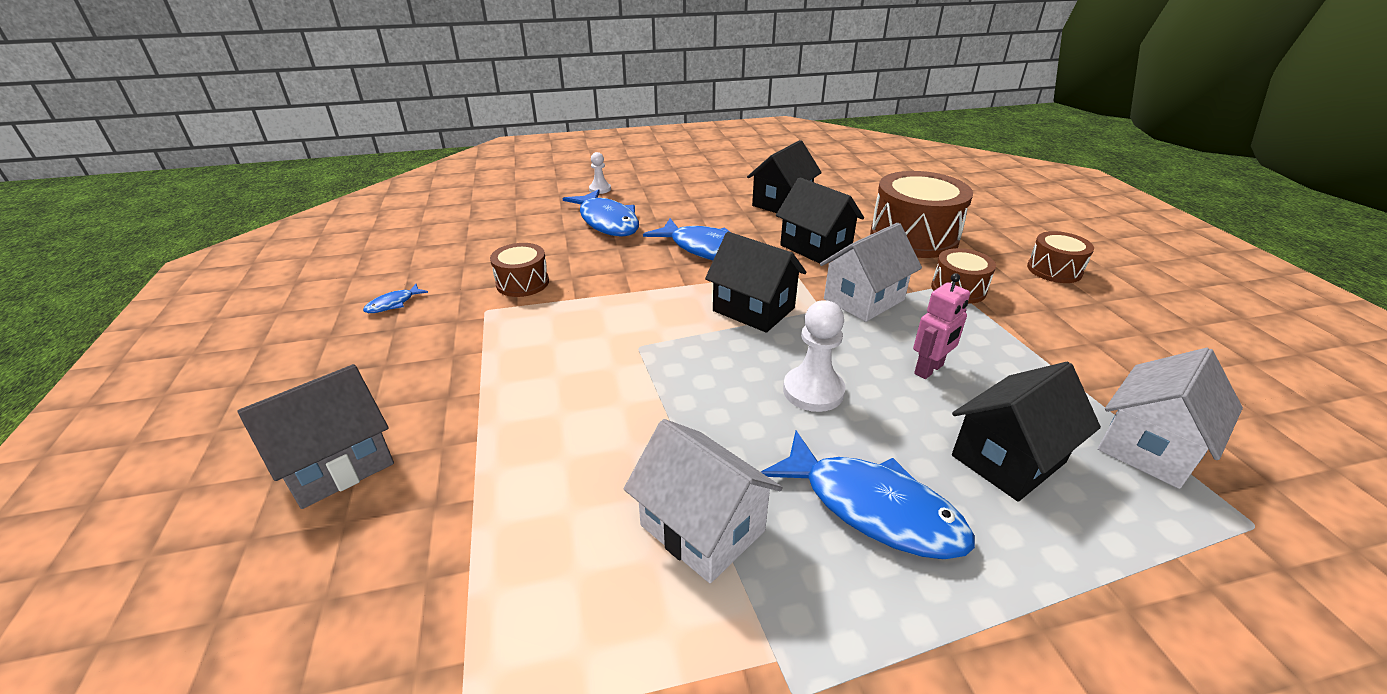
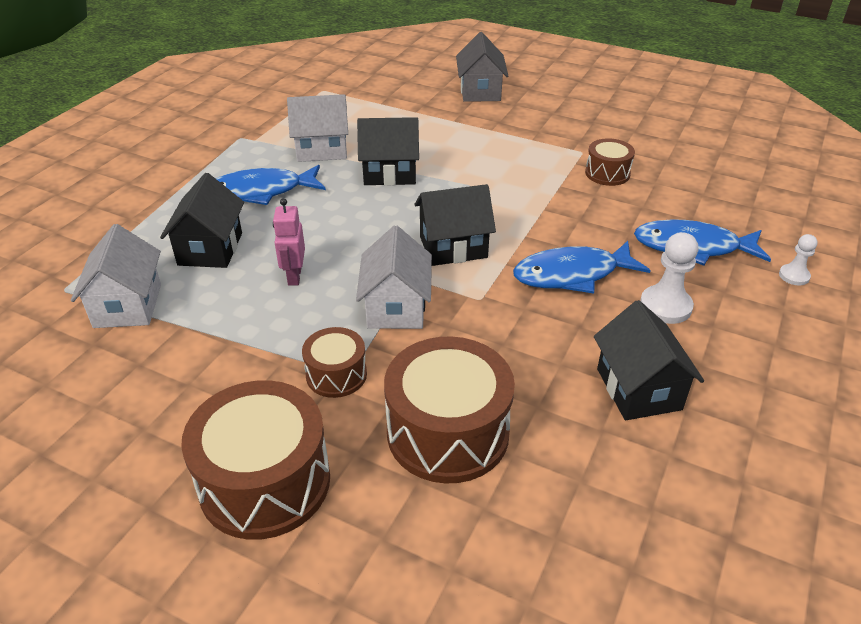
camera: 130 degrees right, 5 degrees up
(393, 304) = (626, 127): blue fish -> none
(813, 391) = (346, 221): white pawn -> white pawn (665, 306)
(815, 247) = (507, 341): black house -> black house (390, 173)
(1054, 270) = (265, 482): brown drum -> brown drum, size x1.87

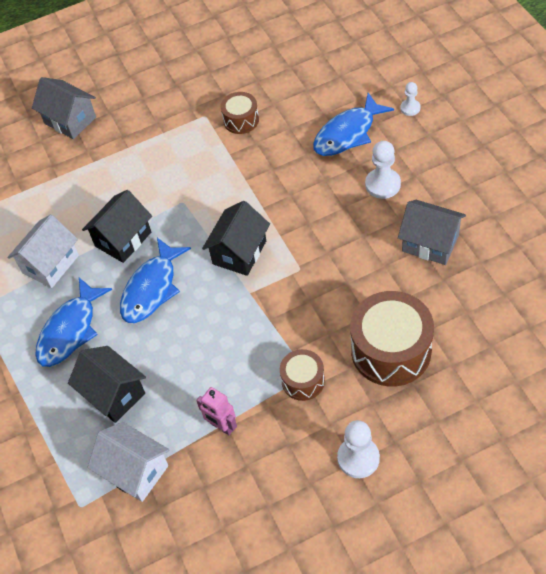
camera: 45 degrees left, 15 degrees up
(265, 482) = (358, 458): brown drum -> white pawn
(294, 276) = (190, 357): pink robot -> pink robot (222, 426)
(396, 307) = (270, 317): white house -> none
(572, 274) = (319, 209): blue fish -> blue fish (152, 288)
(638, 389) = (430, 243): black house -> grey house

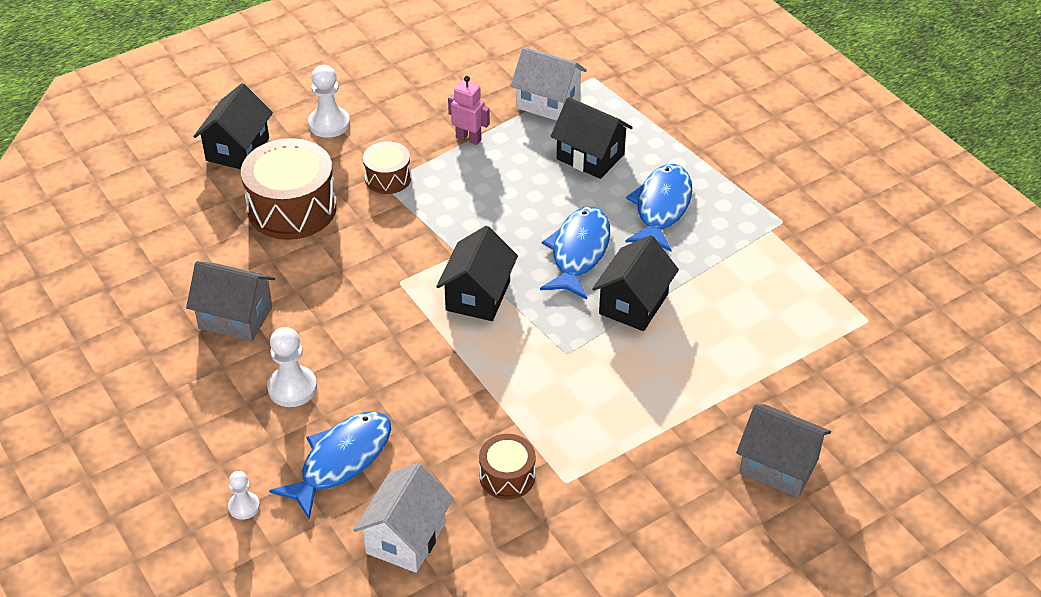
camera: 165 degrees right, 10 degrees down
(50, 264) = (716, 272): white house -> white house (406, 538)
(448, 429) = (237, 149): none -> black house

